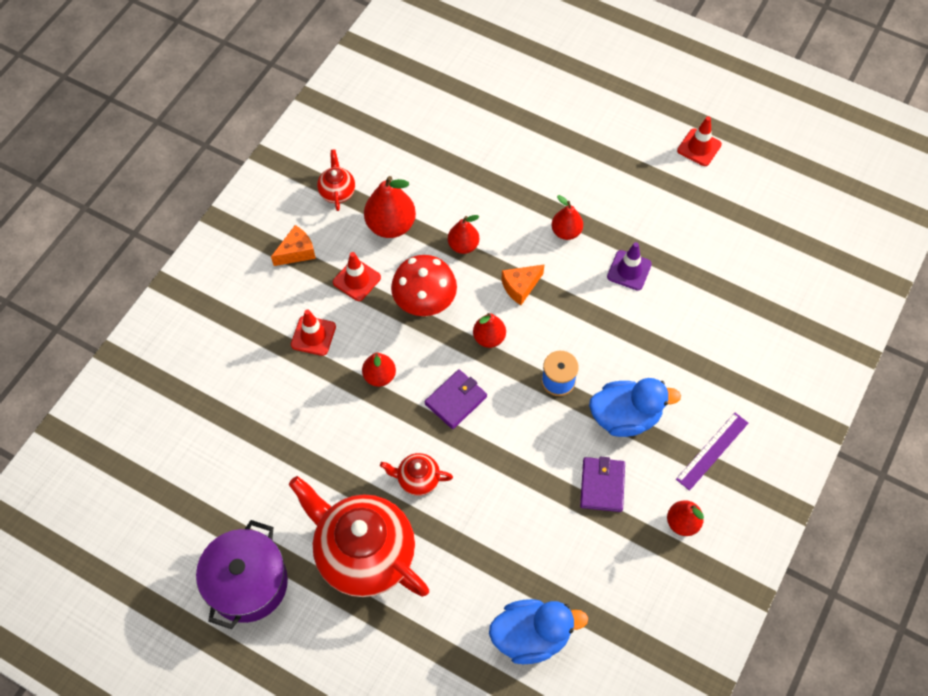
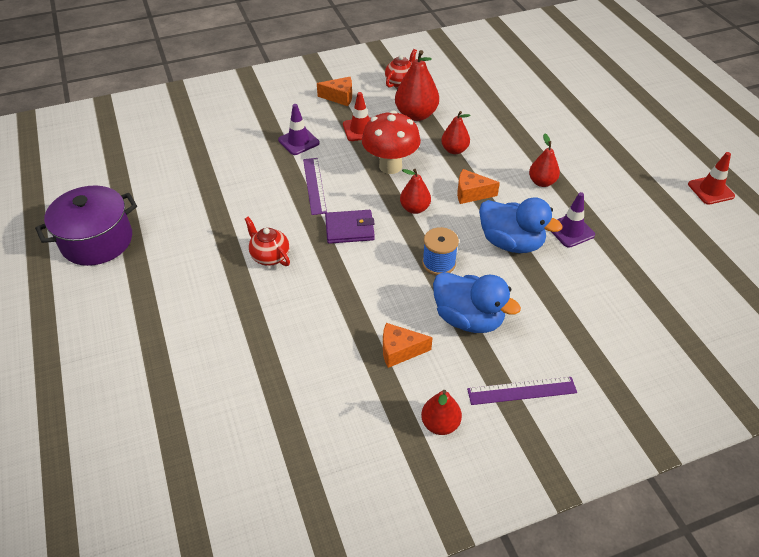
camera: 40 degrees right, 15 degrees down
(313, 336) = (298, 141): red traffic cone -> purple traffic cone
(364, 554) = (183, 274): red teapot -> none
(379, 376) = (314, 185): red pear -> purple ruler
(531, 636) = (230, 411): blue duck -> blue duck (511, 243)
(602, 485) = (400, 351): purple wallet -> orange cheese

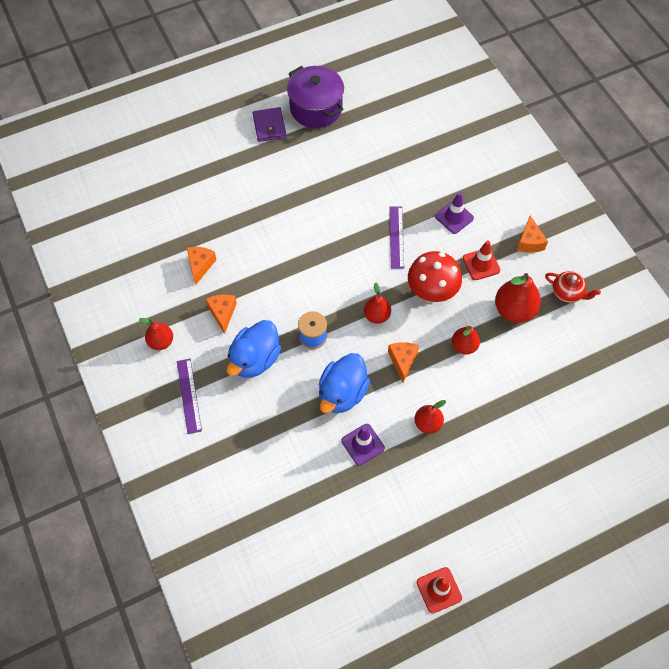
camera: 85 degrees right, 15 degrees up
(269, 256) = (310, 218): red teapot -> none
(314, 185) = (396, 237): purple ruler -> purple ruler turned 75 degrees counterclockwise
(321, 375) = (200, 265): none -> orange cheese
(349, 229) = (346, 268): purple wallet -> purple wallet (269, 126)

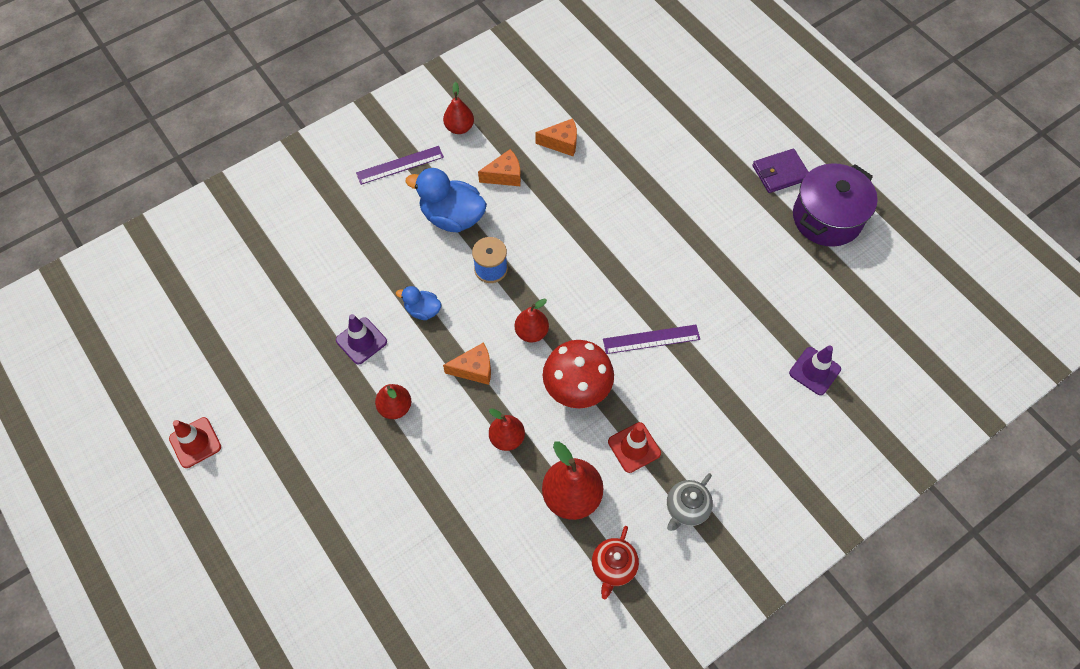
camera: 80 degrees right, 0 degrees up
(342, 393) = (422, 310): blue duck -> blue duck, size x0.53
(454, 217) = (701, 406): purple traffic cone -> purple traffic cone (814, 371)
(529, 242) = (686, 508): orange cheese -> grey teapot

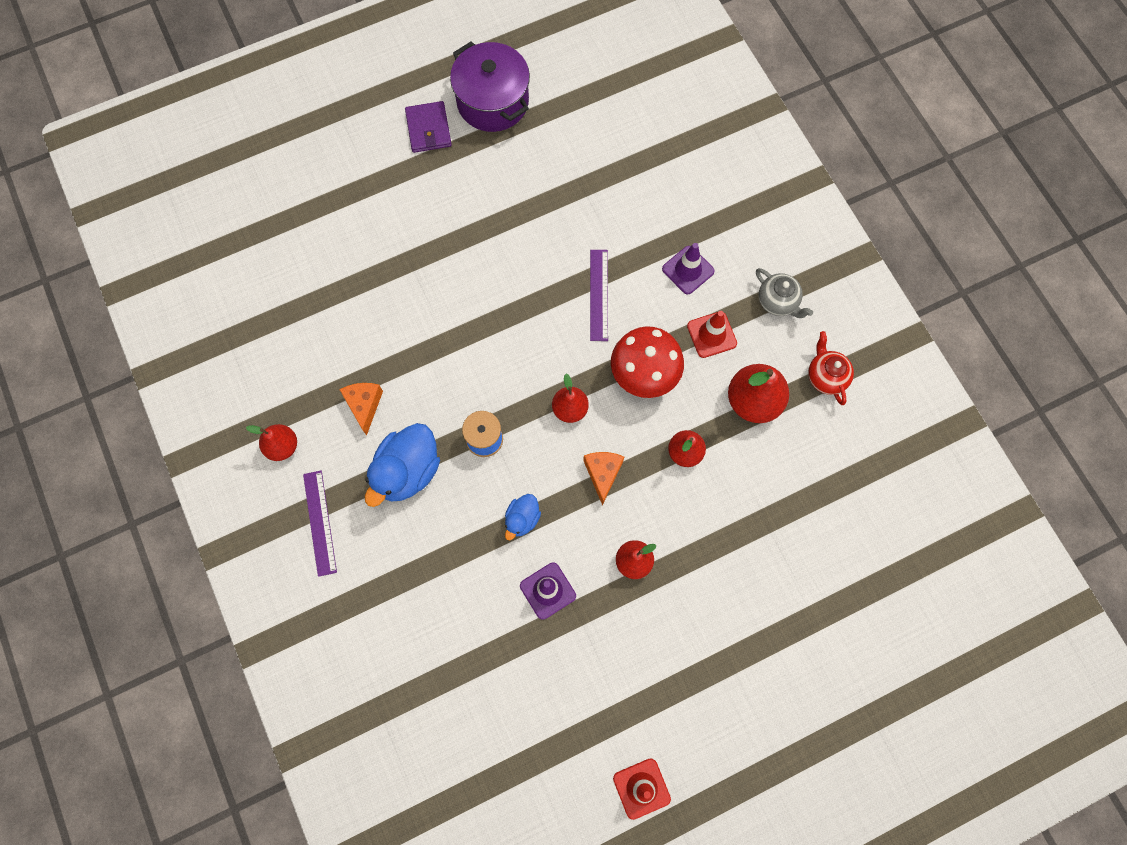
camera: 80 degrees left, 10 degrees up
(561, 143) = (334, 336): orange cheese -> none
(613, 567) = (825, 376): red teapot -> red teapot turned 135 degrees counterclockwise
(814, 371) = (658, 158): purple traffic cone -> purple traffic cone (688, 270)

